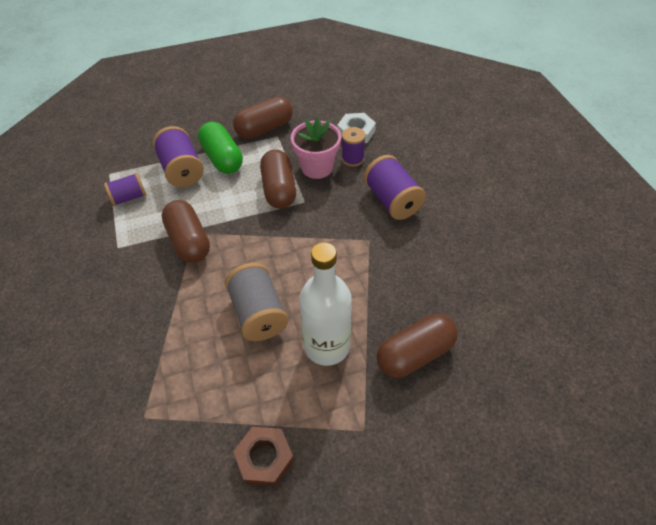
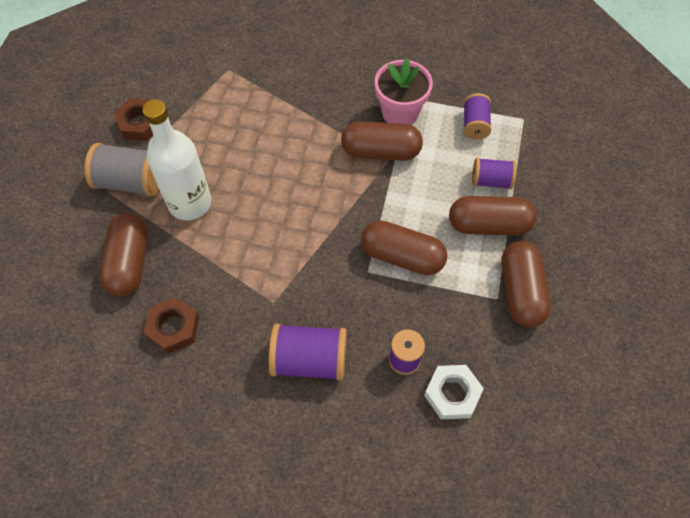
camera: 120 degrees right, 10 degrees up
(182, 170) = (491, 181): purple spool -> purple spool, size x0.63
(222, 158) = (488, 225): green capsule -> brown capsule
(258, 313) = (260, 170): grey spool -> grey spool (131, 182)
(317, 167) = (414, 312): pink flower pot -> pink flower pot (400, 112)
(438, 287) = (173, 327): none -> brown nut

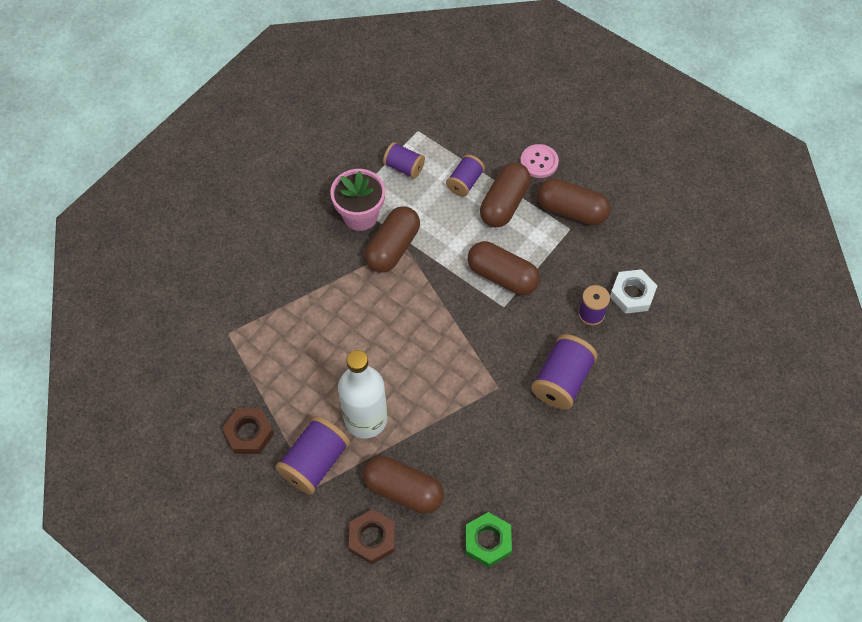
camera: 65 degrees left, 0 degrees up
(101, 358) = (488, 541): none -> green nut
(131, 182) = (315, 462): grey spool -> purple spool
(173, 327) = (485, 473): brown nut -> brown nut (372, 538)
(402, 256) = (502, 276): brown capsule -> brown capsule turned 75 degrees clockwise
(560, 237) = (539, 162): none -> pink button

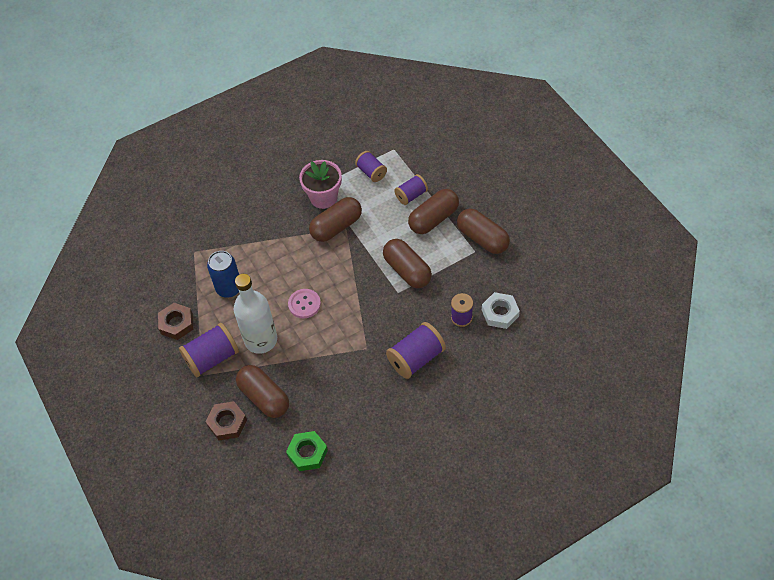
camera: 25 degrees right, 5 degrees down
(295, 366) = (229, 288): none -> blue can
(539, 162) = (474, 196): pink button -> pink button (304, 304)

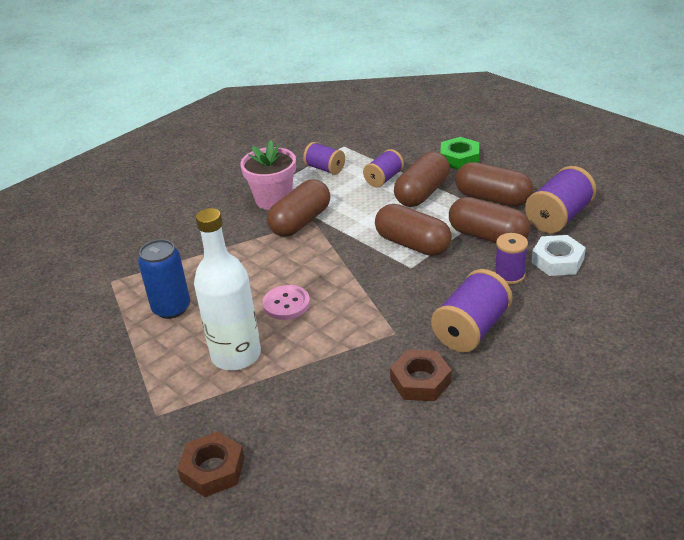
camera: 15 degrees left, 20 degrees down
(176, 323) = (101, 362): brown nut -> brown nut (420, 381)
(212, 358) = (166, 391): purple spool -> purple spool (558, 217)
(264, 397) = (263, 422): brown capsule -> brown capsule (488, 236)
(307, 453) = (359, 481): green nut -> green nut (459, 158)

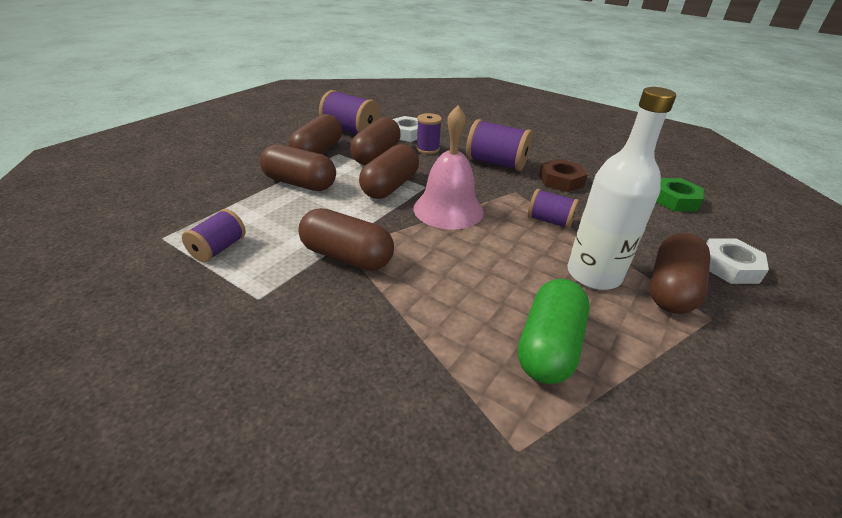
camera: 105 degrees left, 0 degrees up
(171, 308) = (548, 346): blue can -> green capsule
(199, 403) = (671, 289): none -> brown capsule
(213, 469) = (729, 266): brown nut -> white nut
(273, 199) = (288, 287): pink flower pot -> none
(286, 304) = (502, 251): pink button -> none
(363, 279) = (448, 209): none -> pink bell
(384, 179) = (262, 205): purple spool -> purple spool (549, 221)
(459, 158) = (237, 165): green nut -> green nut (675, 200)

